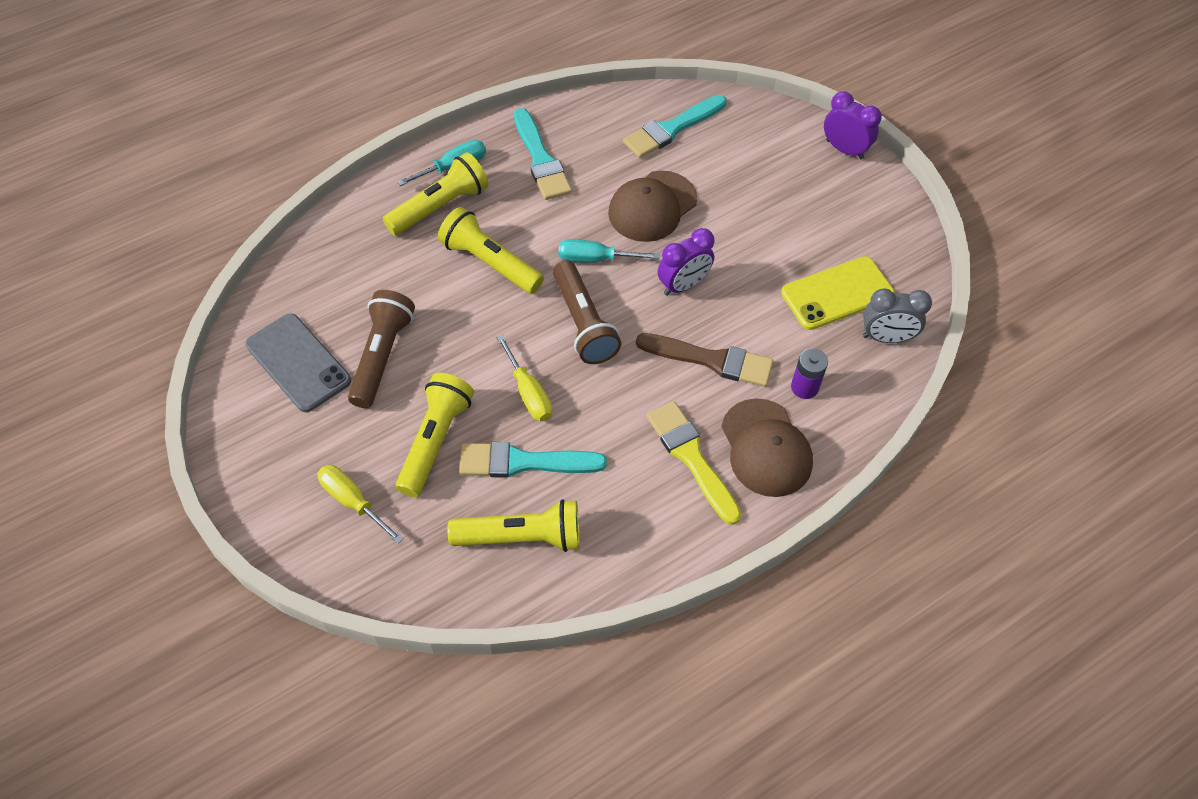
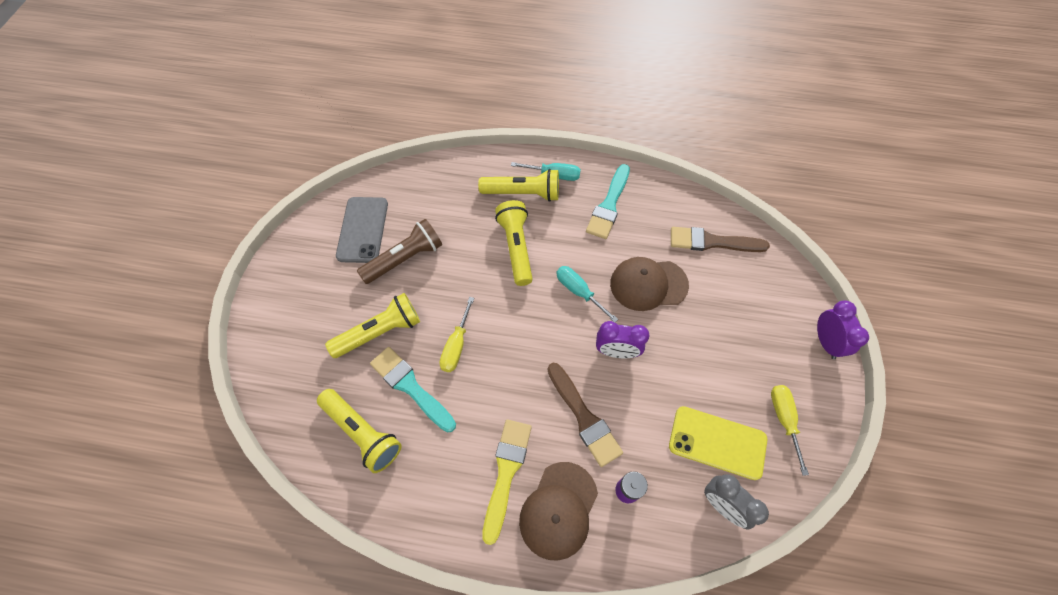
camera: 45 degrees right, 5 degrees up
(352, 501) = (306, 331): yellow screwdriver -> yellow screwdriver (784, 419)
(583, 323) = (531, 327): brown flashlight -> none
(671, 129) = (712, 242): turquoise brush -> brown brush

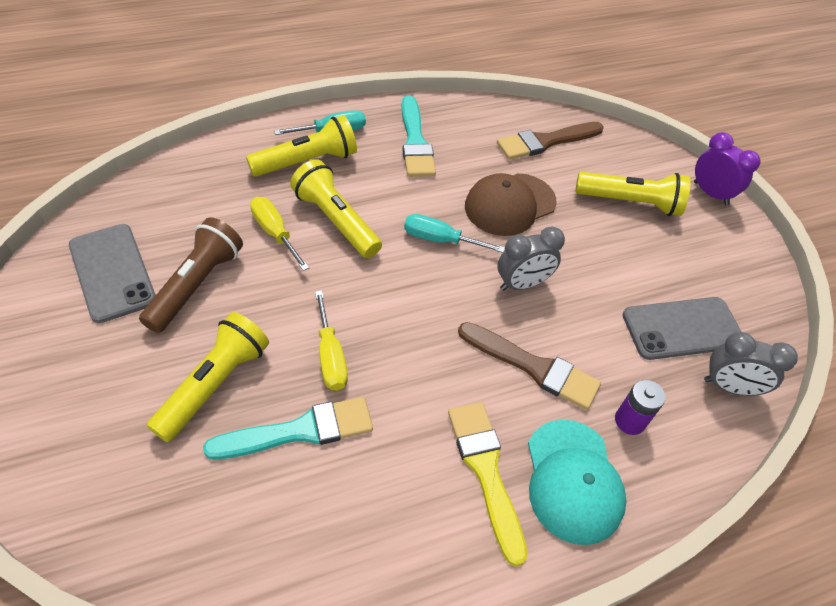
camera: 35 degrees left, 10 degrees down
(362, 433) = (267, 519): yellow flashlight -> yellow flashlight (630, 202)
(410, 387) = (299, 431): turquoise brush -> turquoise brush turned 150 degrees clockwise
(558, 510) = (573, 481): brown cap -> turquoise cap
(616, 351) = (522, 284): purple clock -> grey clock
(717, 442) = (682, 328): yellow phone -> grey phone
(784, 419) = (725, 278): yellow screwdriver -> yellow screwdriver (275, 233)

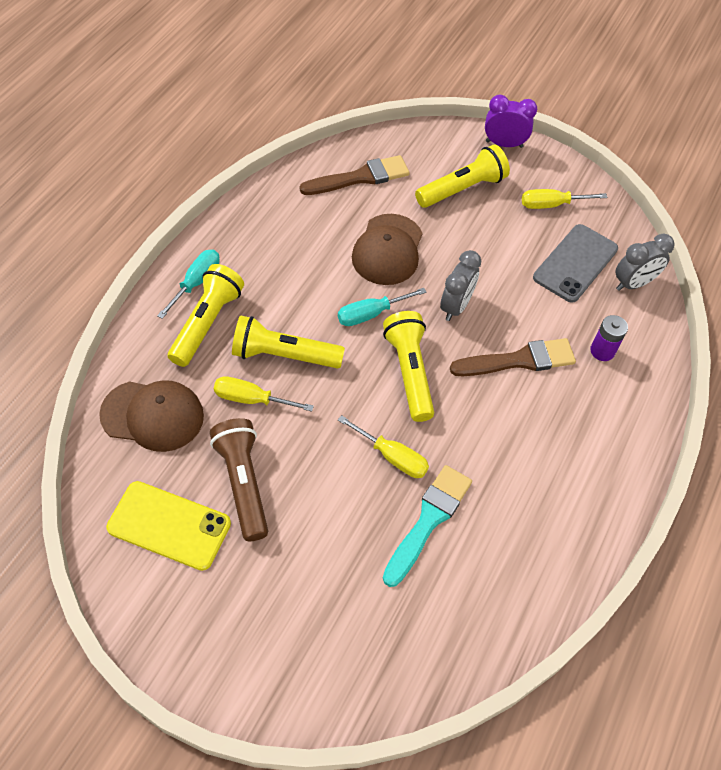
camera: 40 degrees left, 5 degrees up
(112, 272) = (169, 525): grey phone -> yellow phone
(195, 193) = (153, 415): none -> brown cap
(214, 384) = (341, 539): yellow flashlight -> yellow flashlight (409, 372)
(415, 142) = (268, 246): turquoise brush -> none
(486, 471) = (558, 450): yellow brush -> none
(545, 141) = (360, 177): brown brush -> brown brush turned 135 degrees counterclockwise
(573, 481) = (607, 415): turquoise cap -> none
(708, 266) = (551, 205): none -> yellow screwdriver

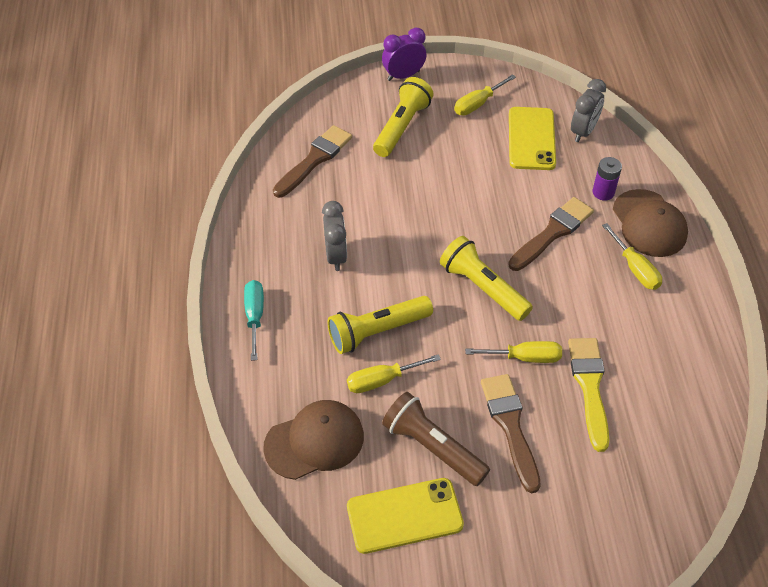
camera: 30 degrees left, 5 degrees down
(207, 323) = (293, 343): yellow flashlight -> none
(325, 509) = (510, 426): none -> brown brush
(370, 314) = (416, 261): turquoise screwdriver -> none
(388, 250) = (386, 204): brown cap -> brown cap (649, 223)
(428, 520) = (589, 387): turquoise brush -> yellow brush
(455, 306) = (474, 219): grey clock -> grey clock (336, 256)
(570, 440) = (635, 269): none -> yellow screwdriver
(575, 263) = (531, 139): grey phone -> yellow phone

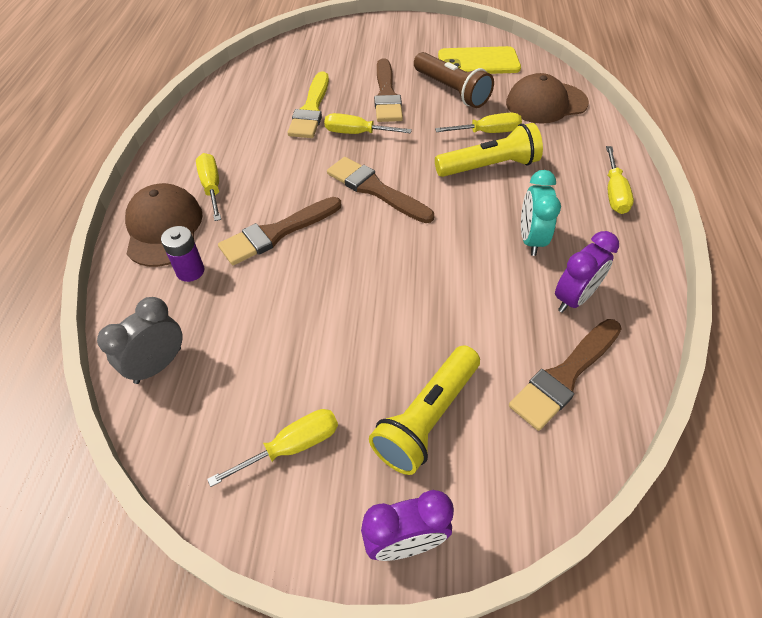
camera: 170 degrees left, 0 degrees up
(255, 316) = (614, 193): turquoise screwdriver -> yellow screwdriver
(303, 211) = (573, 298): none -> purple clock
(336, 256) = (530, 239): grey clock -> turquoise clock
(483, 288) = (375, 189): yellow flashlight -> brown brush
(531, 139) = (238, 364): yellow phone -> none

